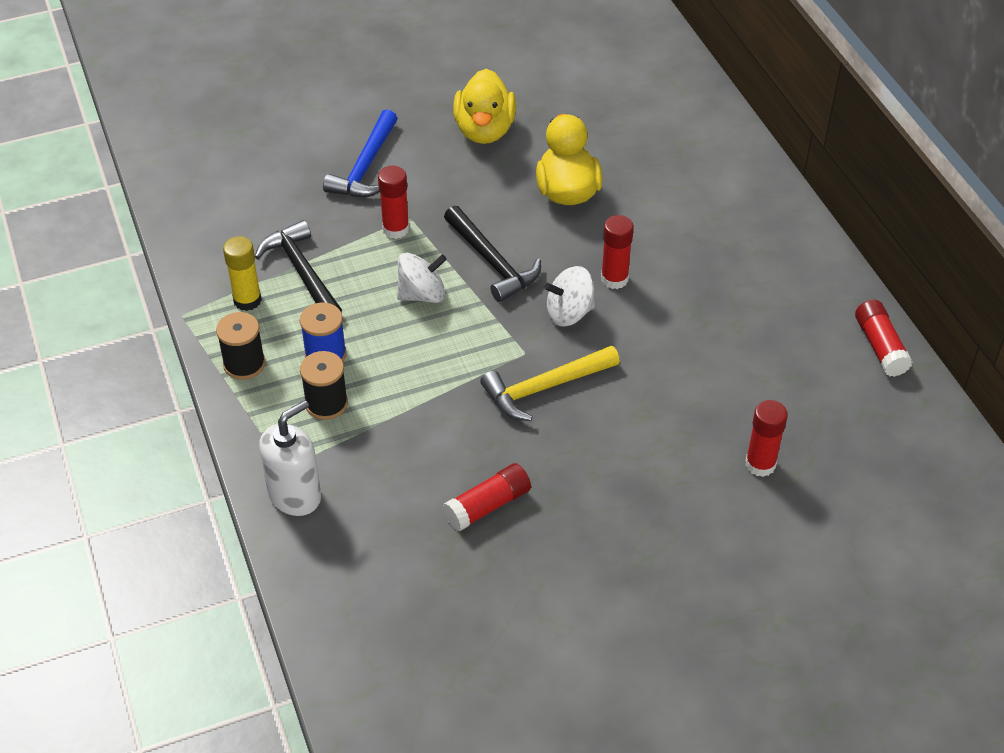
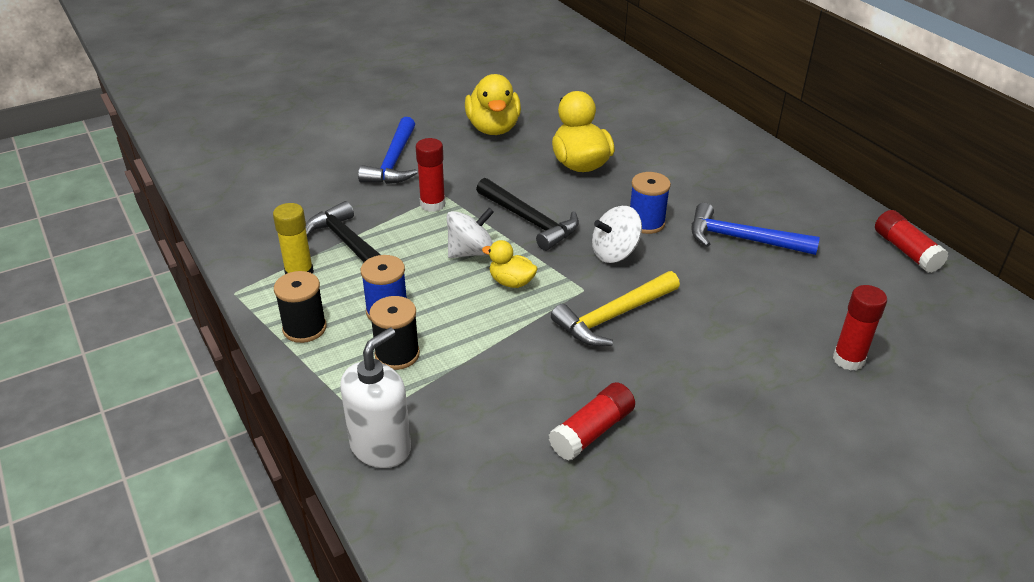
camera: 10 degrees left, 10 degrees down
(454, 335) = (511, 282): none -> yellow duck
(614, 279) = (646, 223): red glue stick -> blue spool
(710, 311) = (742, 239): none -> blue hammer

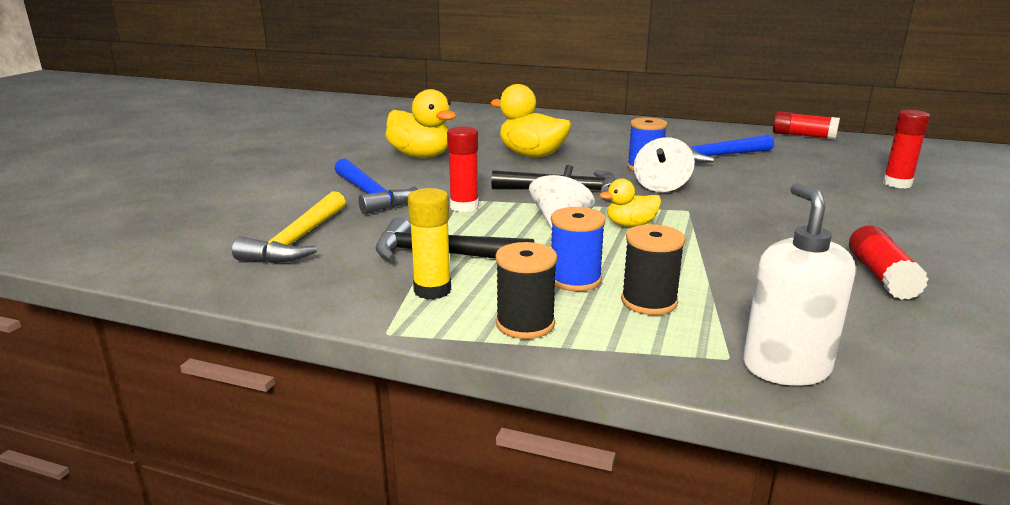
camera: 40 degrees left, 15 degrees down
(614, 316) = (740, 215): yellow hammer -> yellow hammer (298, 240)

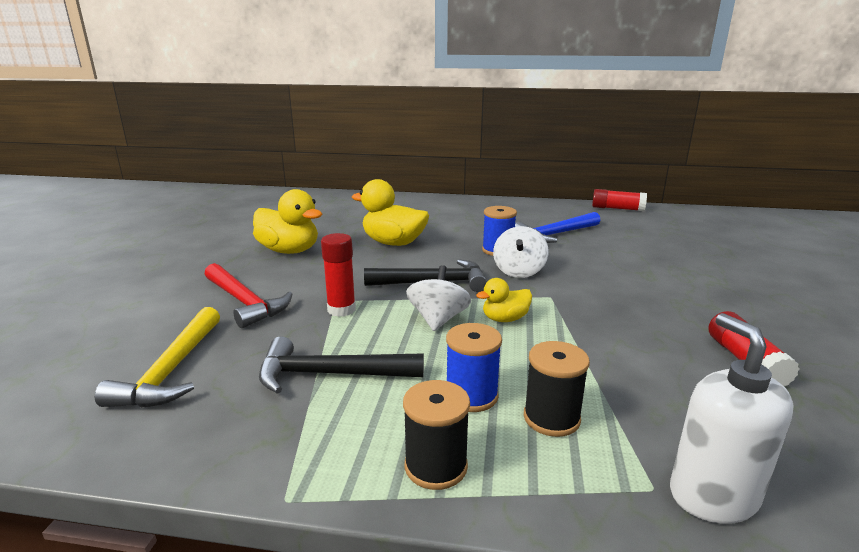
camera: 10 degrees left, 0 degrees up
(370, 195) = (244, 302): blue hammer -> red hammer
(432, 290) = (327, 427): yellow glue stick -> none
(897, 184) = (711, 254): red glue stick -> none

